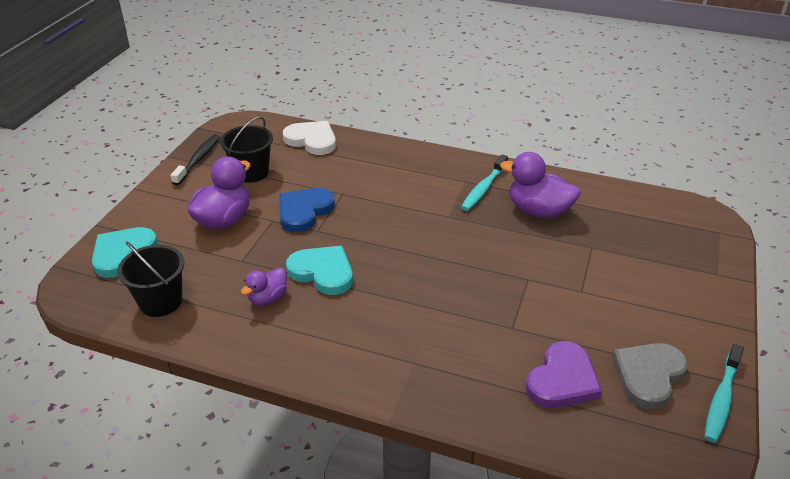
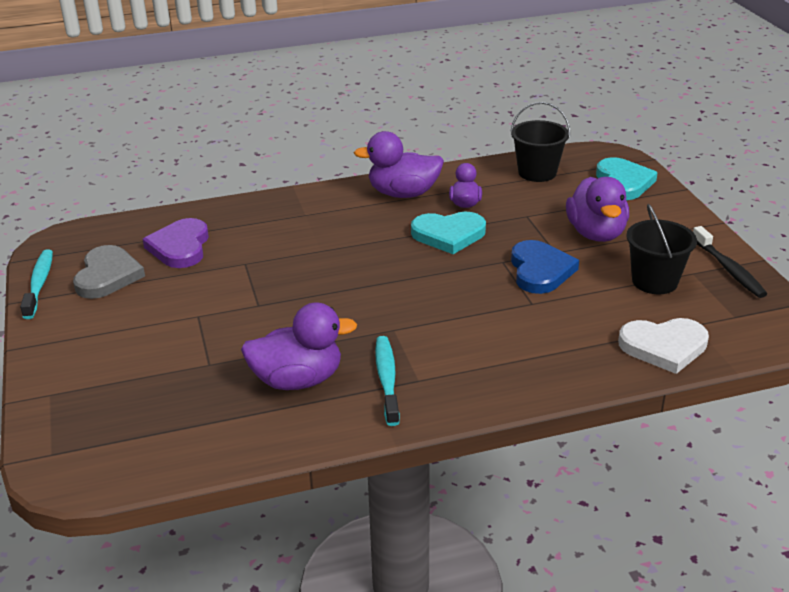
camera: 145 degrees right, 5 degrees down
(301, 340) = (403, 194): none -> purple duck

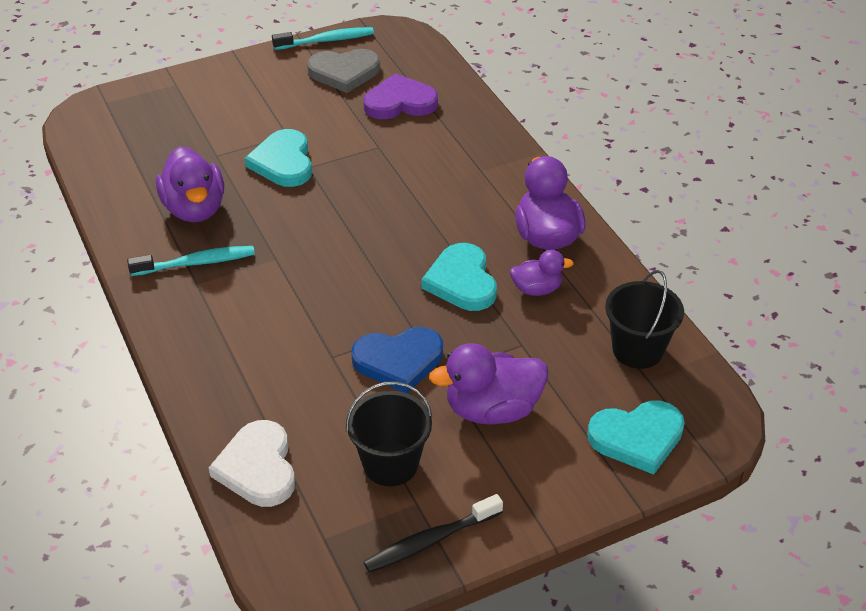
camera: 80 degrees right, 10 degrees up
(243, 320) = (283, 162): none -> turquoise heart

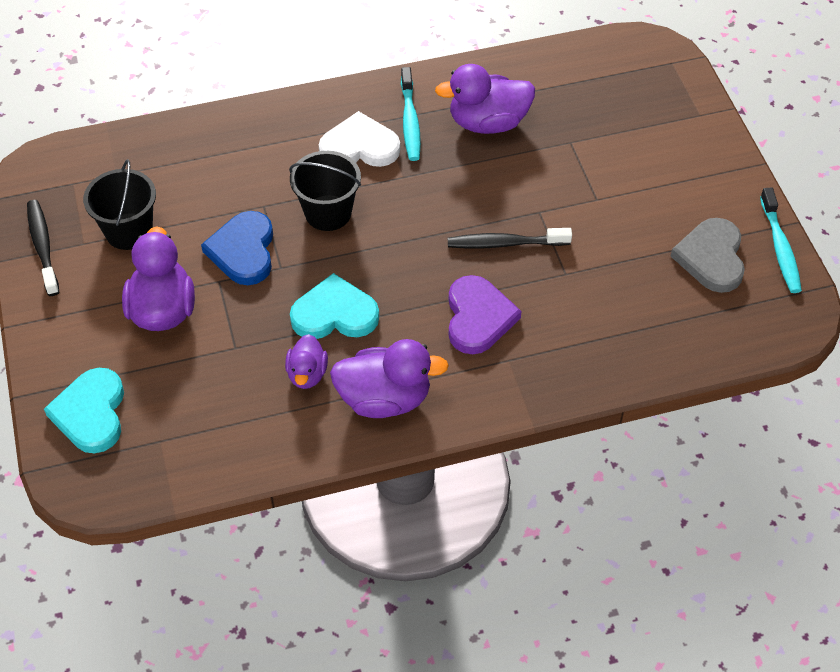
camera: 100 degrees right, 10 degrees up
(258, 468) = (156, 149): white heart -> white heart (359, 147)
(283, 162) = (550, 192): turquoise heart -> none
(351, 184) = (504, 243): none -> black toothbrush
(400, 102) = (646, 302): purple heart -> purple heart (478, 317)
(637, 350) = (198, 441): black bucket -> black bucket (328, 213)

